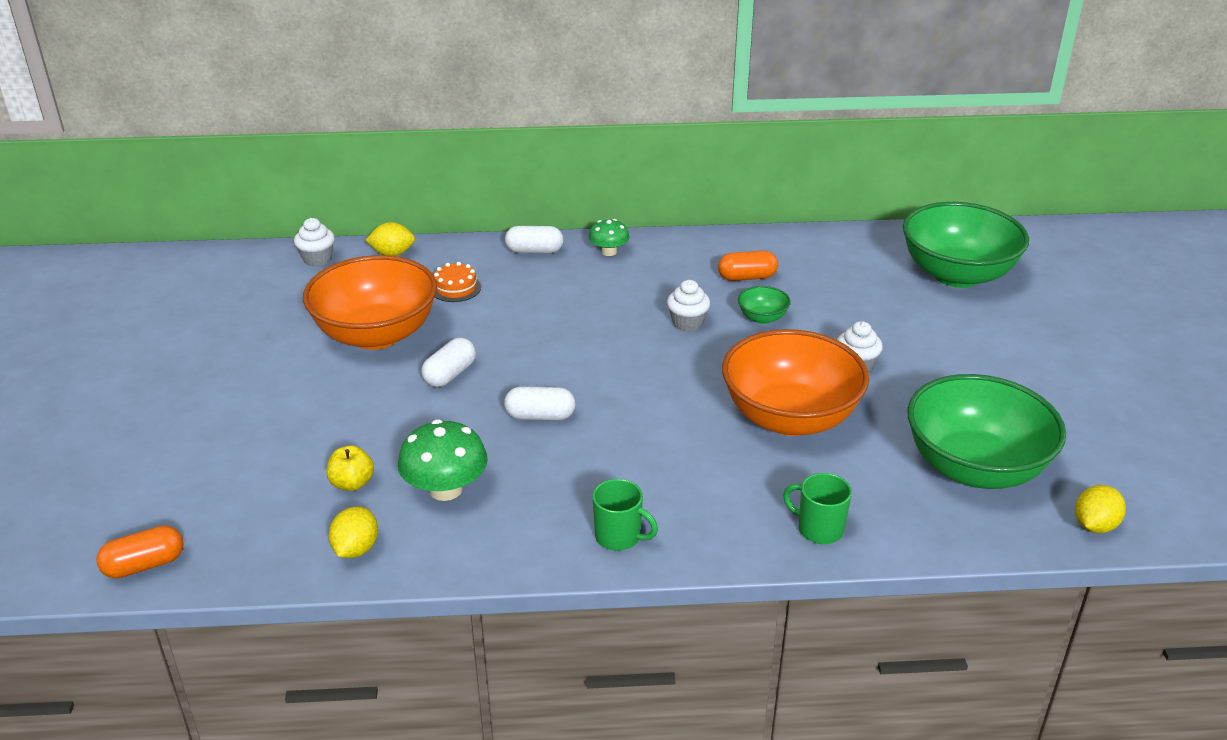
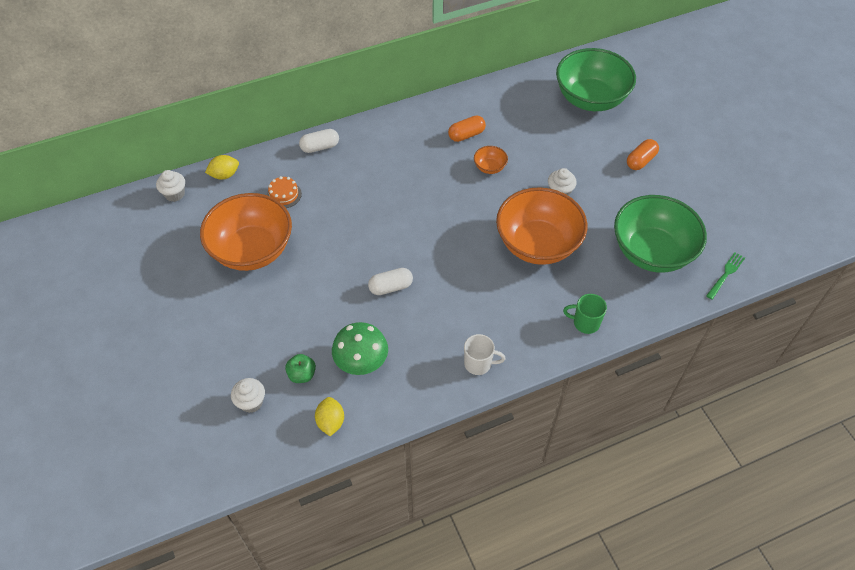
camera: 20 degrees left, 20 degrees up
(144, 565) = (207, 476): orange capsule -> orange capsule (640, 161)
(352, 483) = (302, 375): yellow apple -> green apple
(450, 374) = (318, 270): white capsule -> none
(609, 252) = (369, 135): green mushroom -> none
(619, 537) = (478, 364): green mug -> white mug
(687, 323) = (446, 185): white cupcake -> white cupcake (251, 402)
(762, 318) = (489, 167): green bowl -> orange bowl
(1094, 525) = (726, 274): yellow lemon -> green fork

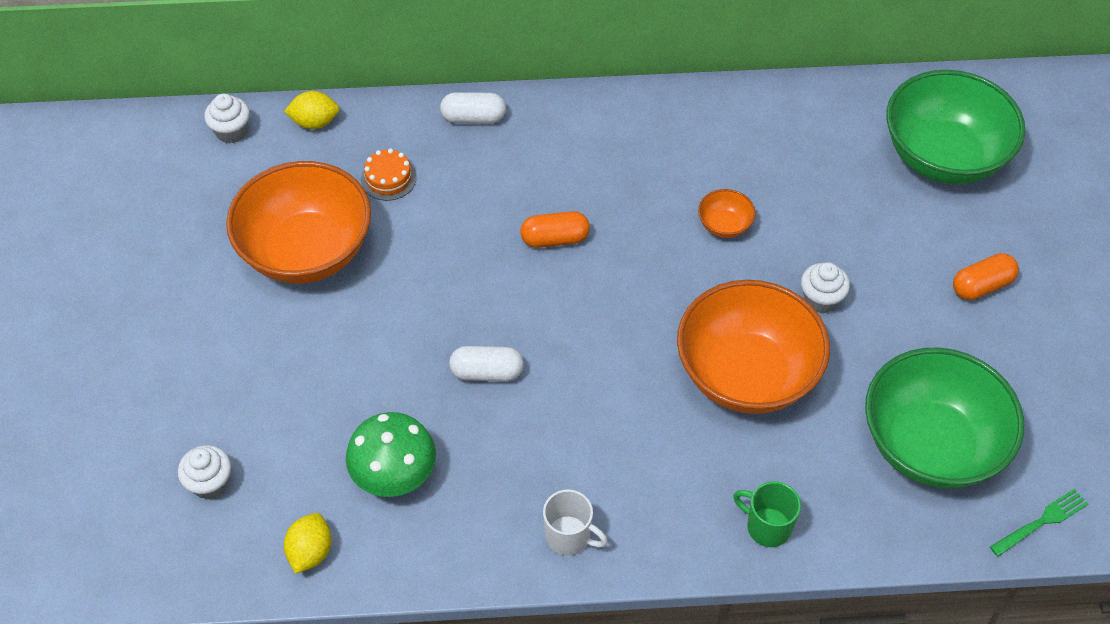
camera: 20 degrees right, 0 degrees up
(302, 375) = (299, 466): green apple -> none
(466, 135) = (710, 161): orange capsule -> orange capsule (555, 239)

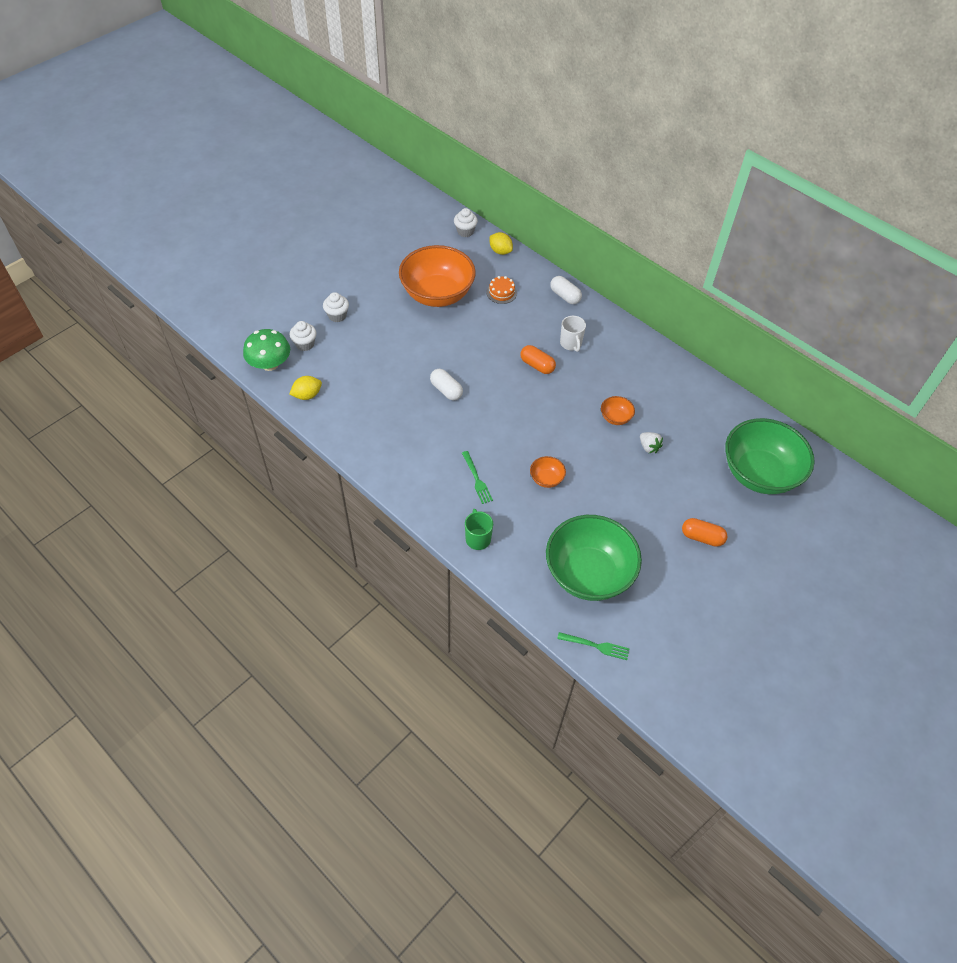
camera: 45 degrees right, 0 degrees up
(394, 473) = (368, 395): green mushroom -> green mushroom (270, 364)
(569, 537) = (399, 472): white mug -> white mug (571, 344)
(671, 453) = (477, 479): none -> green fork
(746, 374) = (546, 479): orange bowl -> orange bowl, size x0.41
(802, 229) = (649, 447): none -> white strawberry
(821, 299) = (618, 479): white cupcake -> white cupcake (337, 316)

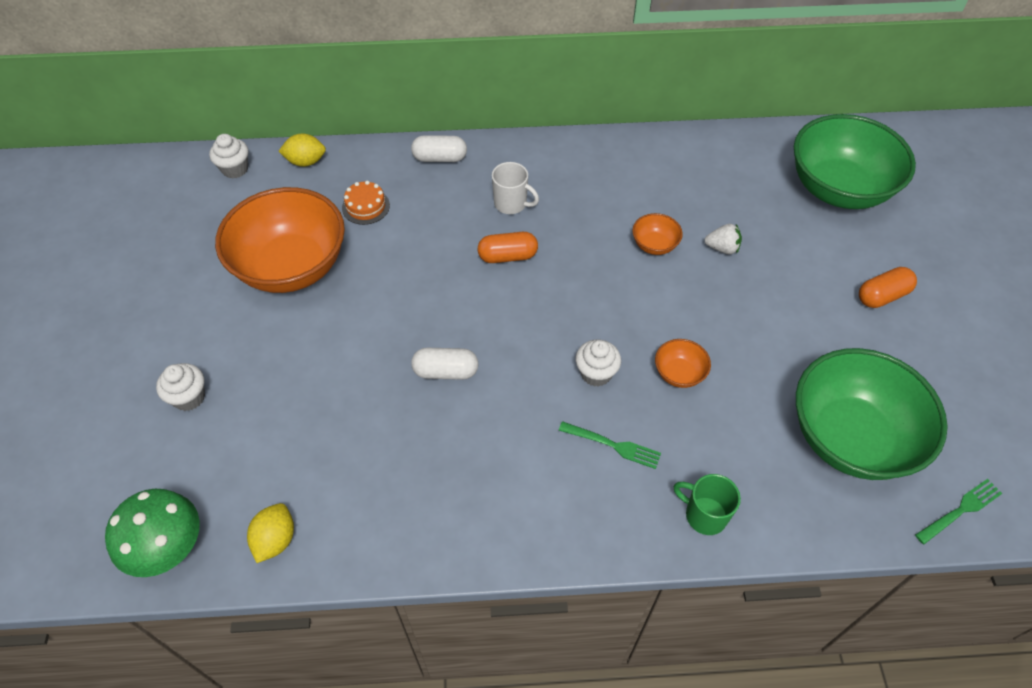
camera: 45 degrees left, 0 degrees up
(305, 344) = (187, 474): white cupcake -> white cupcake (596, 373)

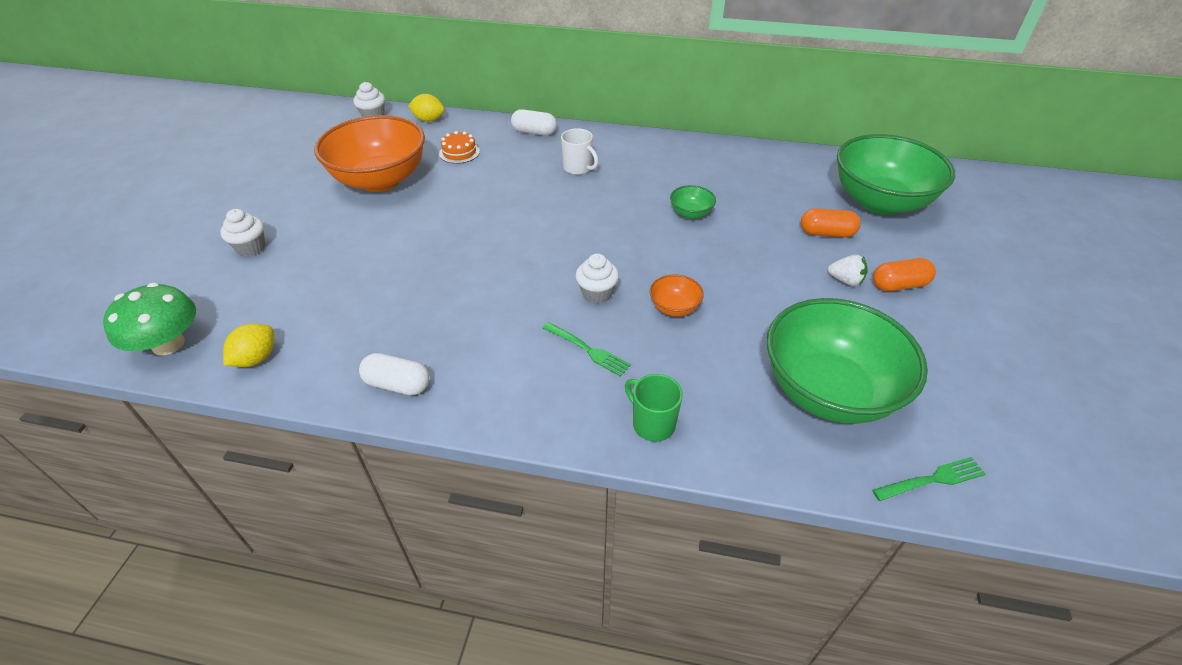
camera: 15 degrees right, 10 degrees down
(445, 371) = (465, 268): white capsule -> white capsule (397, 384)
(508, 256) = (558, 201): orange capsule -> orange capsule (826, 233)
(654, 245) = (690, 213): orange bowl -> green bowl
(722, 248) = (752, 225): white strawberry -> white strawberry (845, 280)

